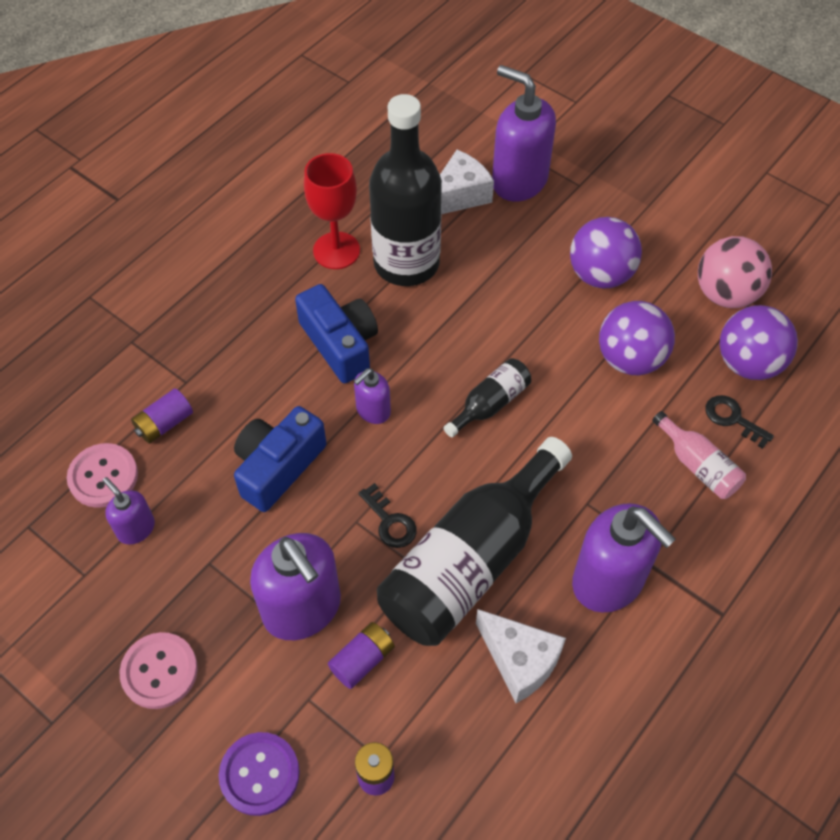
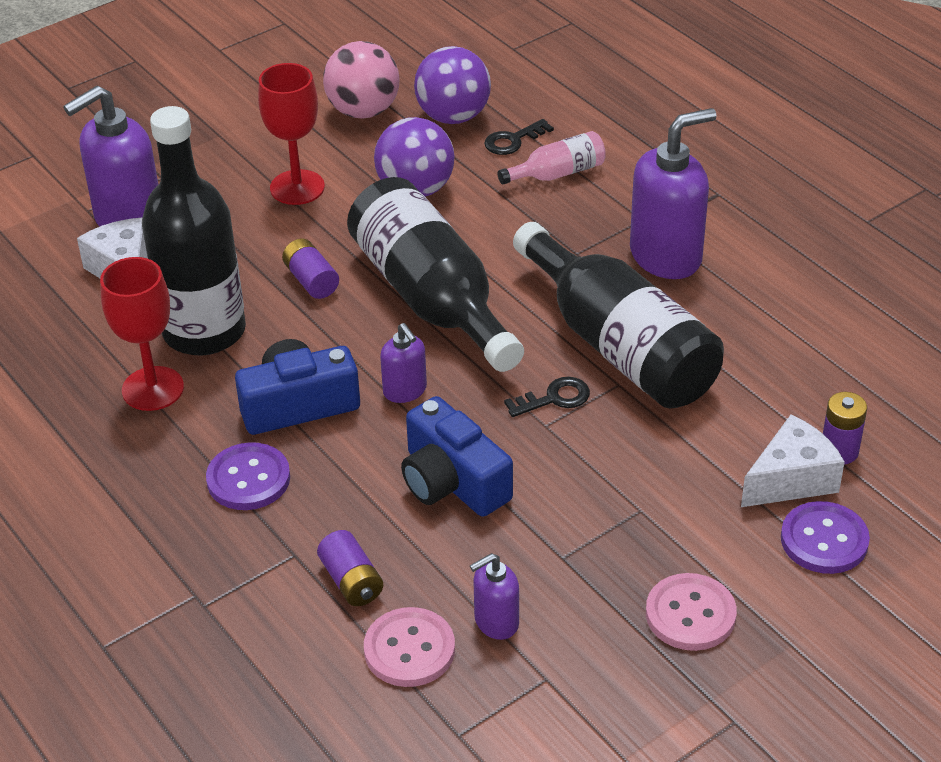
camera: 75 degrees left, 15 degrees down
(256, 333) = (248, 479): none -> purple button
(302, 609) = (642, 483): purple soap dispenser -> none
(362, 660) = (712, 443): purple battery -> purple battery (311, 281)
(490, 404) = (432, 298): black bottle -> black bottle, size x2.19
(520, 661) = (736, 330): white cheese -> white cheese (791, 479)
(600, 275) = (297, 187): purple ball -> red goblet

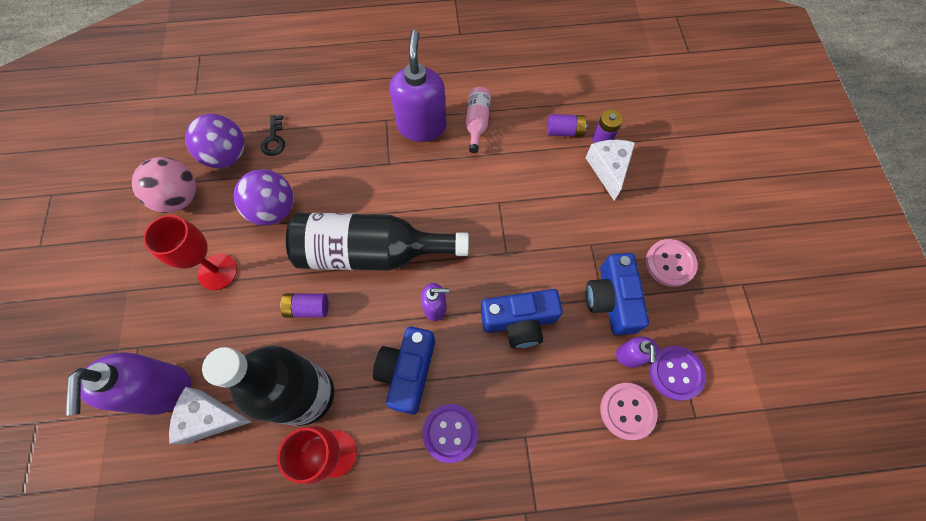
camera: 60 degrees left, 25 degrees up
(351, 581) = (563, 415): purple battery -> purple battery (564, 131)
(554, 398) = (490, 237): black key -> none
(558, 173) = (319, 135): pink bottle -> pink bottle (477, 123)
(569, 568) = (611, 300): none -> blue camera
(619, 346) = (472, 185): black bottle -> none
(824, 540) = (653, 180): purple button -> purple button (675, 373)

